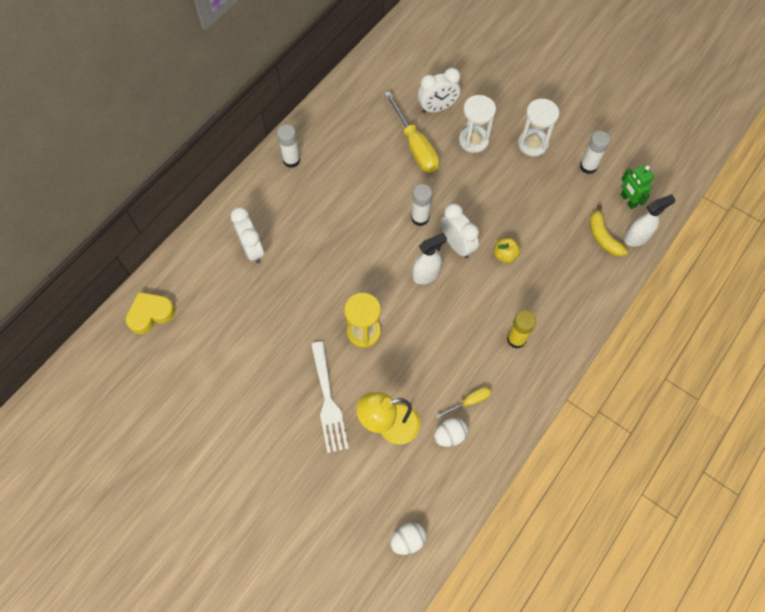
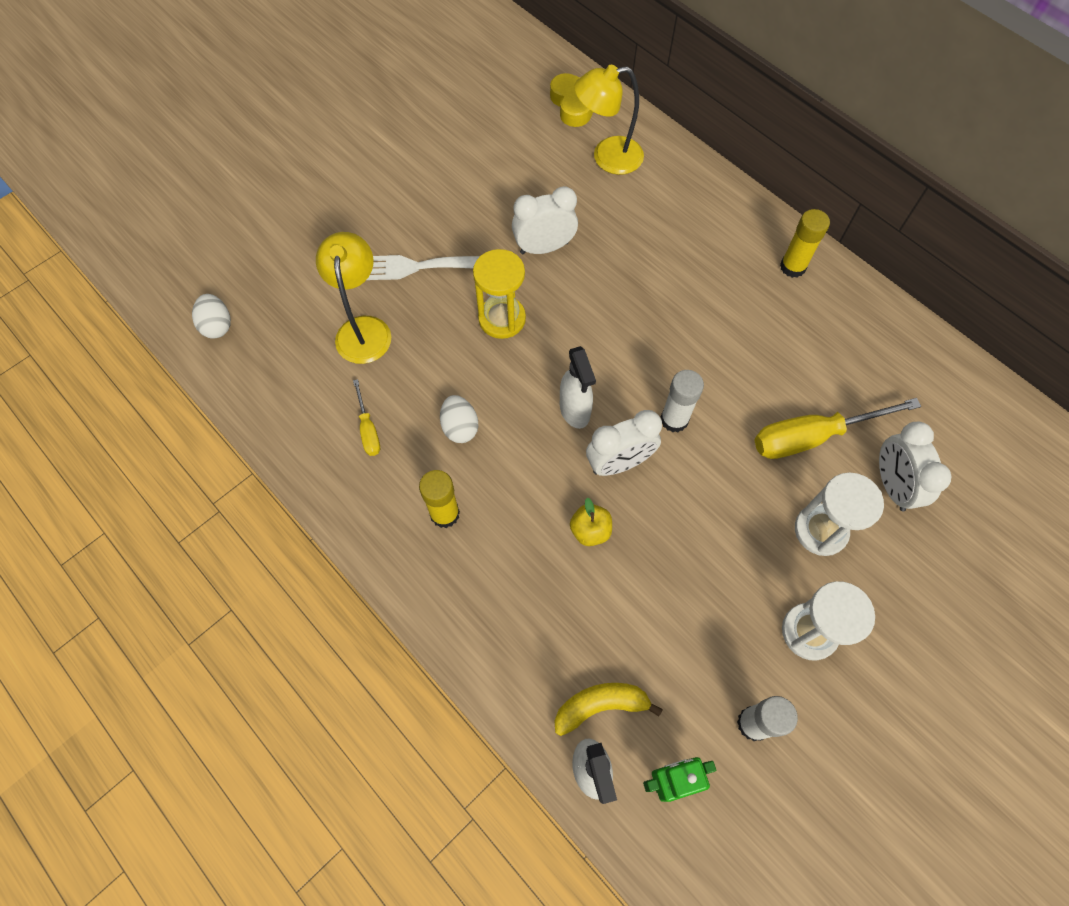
camera: 100 degrees right, 0 degrees up
(205, 283) = (607, 157): none -> yellow lamp
(252, 249) = (649, 209): white clock -> white clock (544, 247)
(291, 160) = (792, 267): white glue stick -> yellow glue stick
(449, 436) = (329, 396): white egg -> white egg (460, 427)

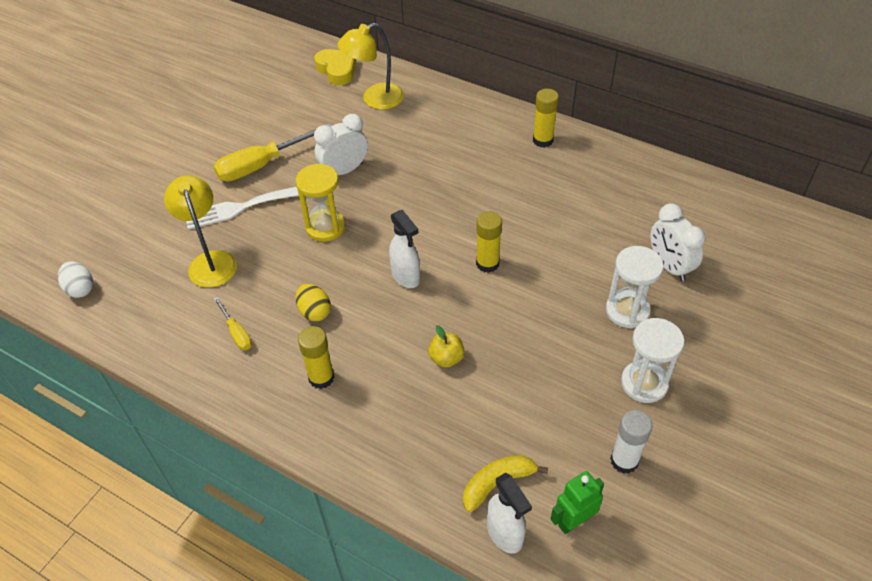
camera: 15 degrees left, 15 degrees down
(460, 427) = (314, 312): white egg -> yellow egg
(619, 463) = (454, 304): white clock -> none
(674, 419) = (487, 263): white glue stick -> yellow glue stick
(812, 436) = (598, 249): yellow screwdriver -> yellow screwdriver (262, 165)

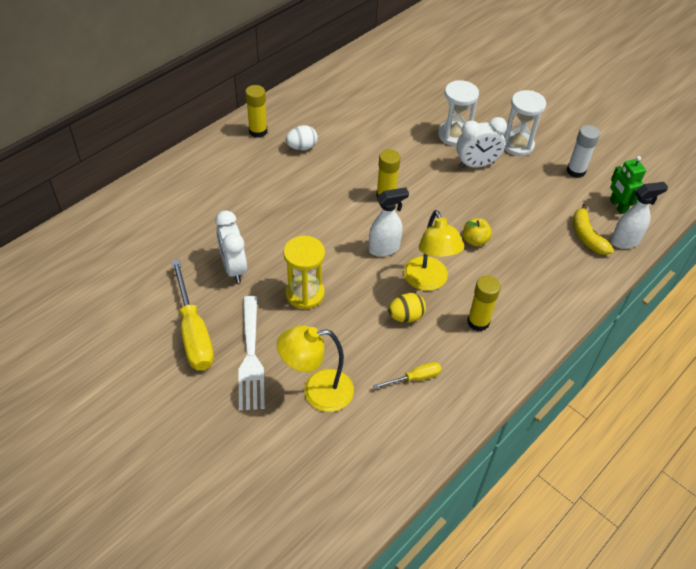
camera: 80 degrees left, 0 degrees up
(80, 289) = (317, 519): white egg -> white egg (302, 147)
(337, 70) = (73, 249): yellow heart -> none
(375, 99) = (140, 228): yellow lamp -> yellow lamp (428, 281)
(669, 266) = (419, 104): white clock -> white clock (476, 165)

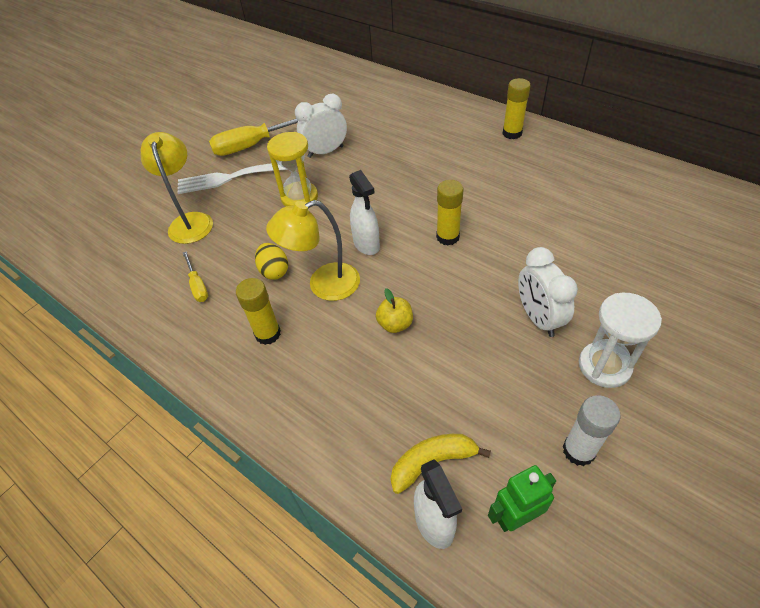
camera: 90 degrees right, 0 degrees up
(302, 147) = (501, 165): white egg -> none
(454, 135) = (588, 290): white hourglass -> none

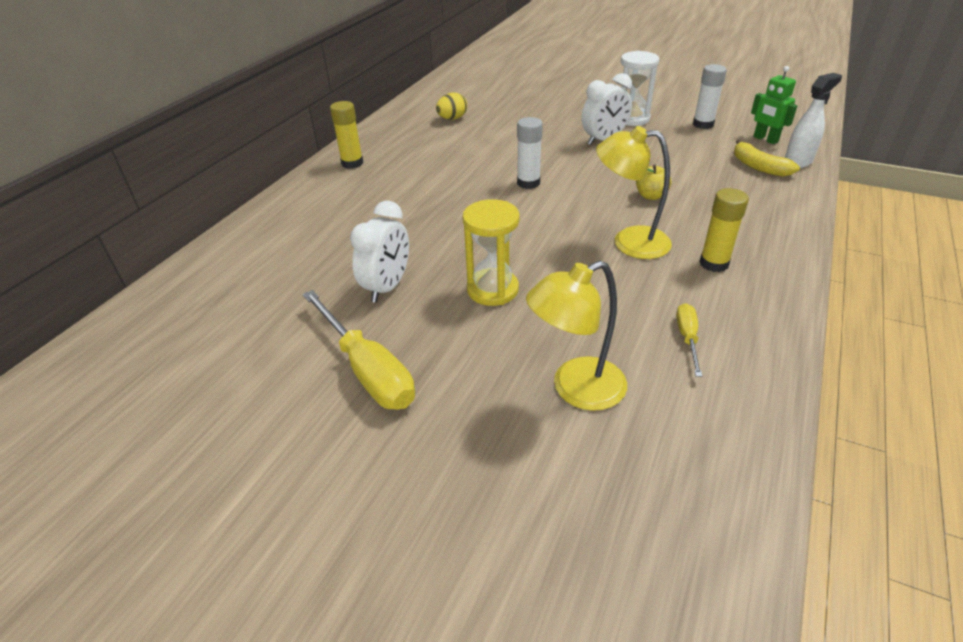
camera: 105 degrees left, 10 degrees down
(197, 285) = (687, 338): yellow screwdriver -> yellow screwdriver turned 45 degrees counterclockwise
(229, 178) = (462, 376): white fork -> none
(274, 271) = (629, 280): yellow egg -> yellow egg (452, 119)
(323, 285) = (629, 242): yellow lamp -> yellow lamp turned 135 degrees clockwise
(325, 152) = (387, 287): white clock -> white clock turned 120 degrees counterclockwise
(366, 245) = (558, 225): white spray bottle -> none
(447, 237) = (528, 183): yellow glue stick -> white glue stick

